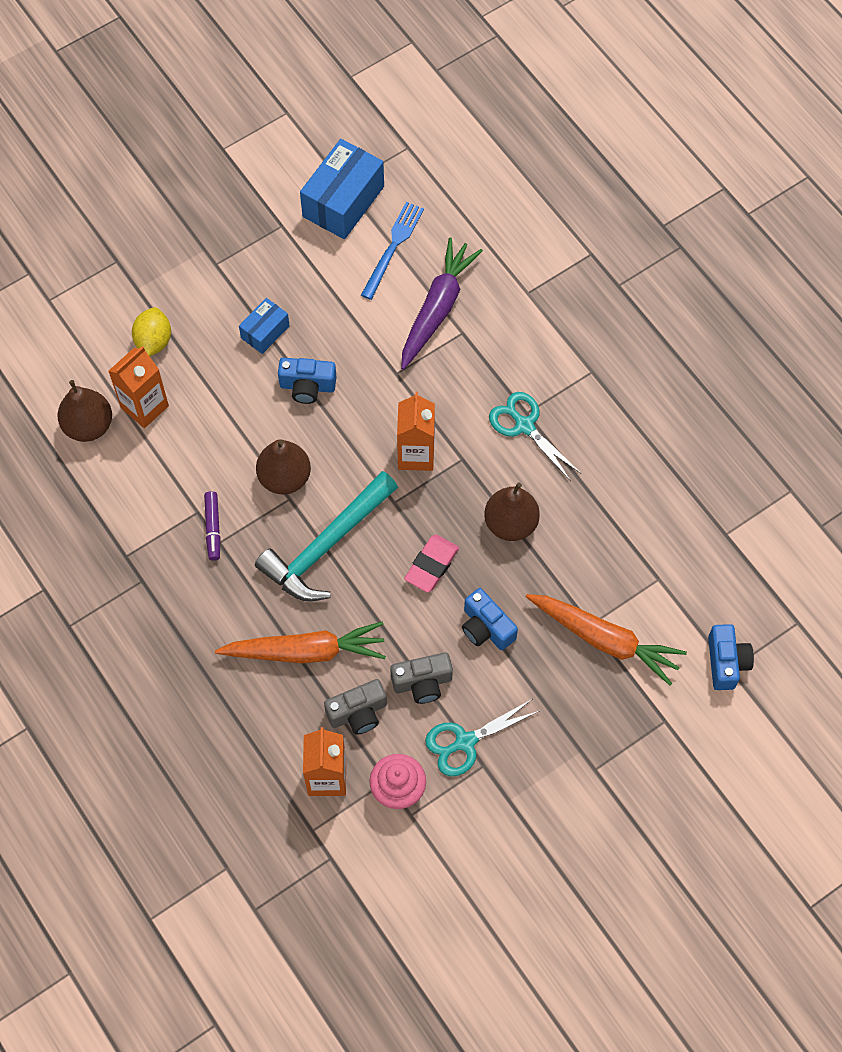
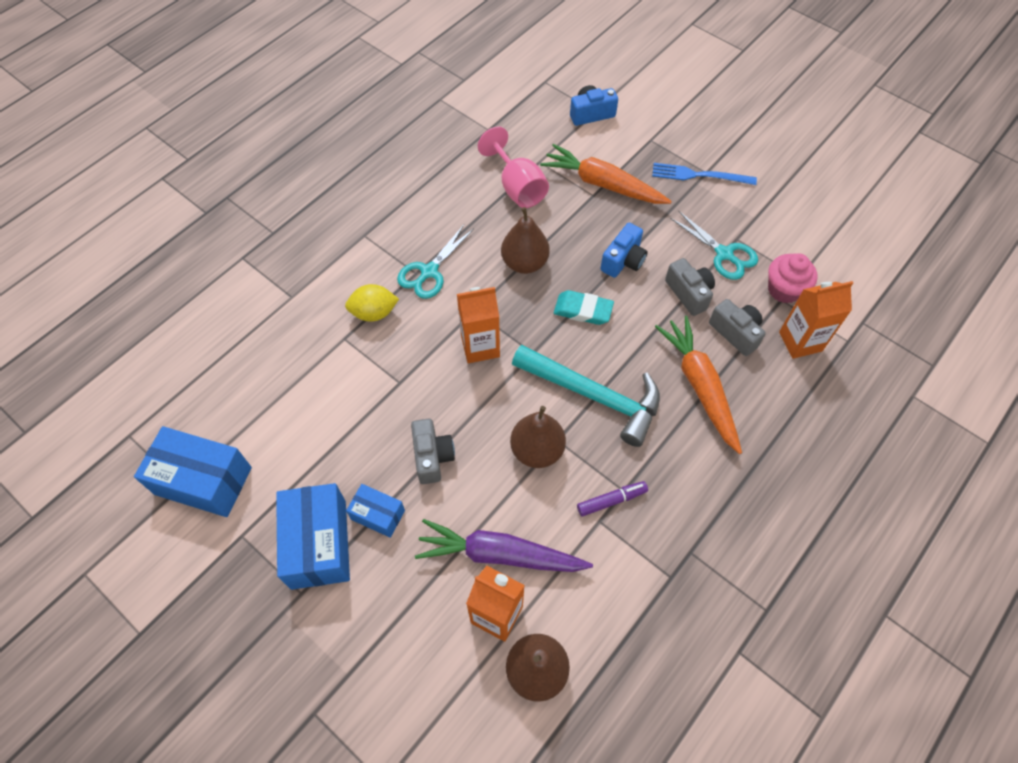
camera: 105 degrees left, 5 degrees down
(153, 341) = (413, 631): yellow lemon -> yellow lemon (374, 313)
(254, 282) = (319, 544): none -> blue box
(307, 386) = (432, 456): blue camera -> grey camera
(393, 247) = (256, 419): blue fork -> blue fork (699, 175)
(431, 565) = (583, 310): pink eraser -> turquoise eraser
(437, 308) = (321, 364): purple carrot -> purple carrot (499, 554)
(605, 640) = (602, 184): orange carrot -> orange carrot turned 75 degrees counterclockwise
(623, 543) = (517, 187): none -> pink goblet

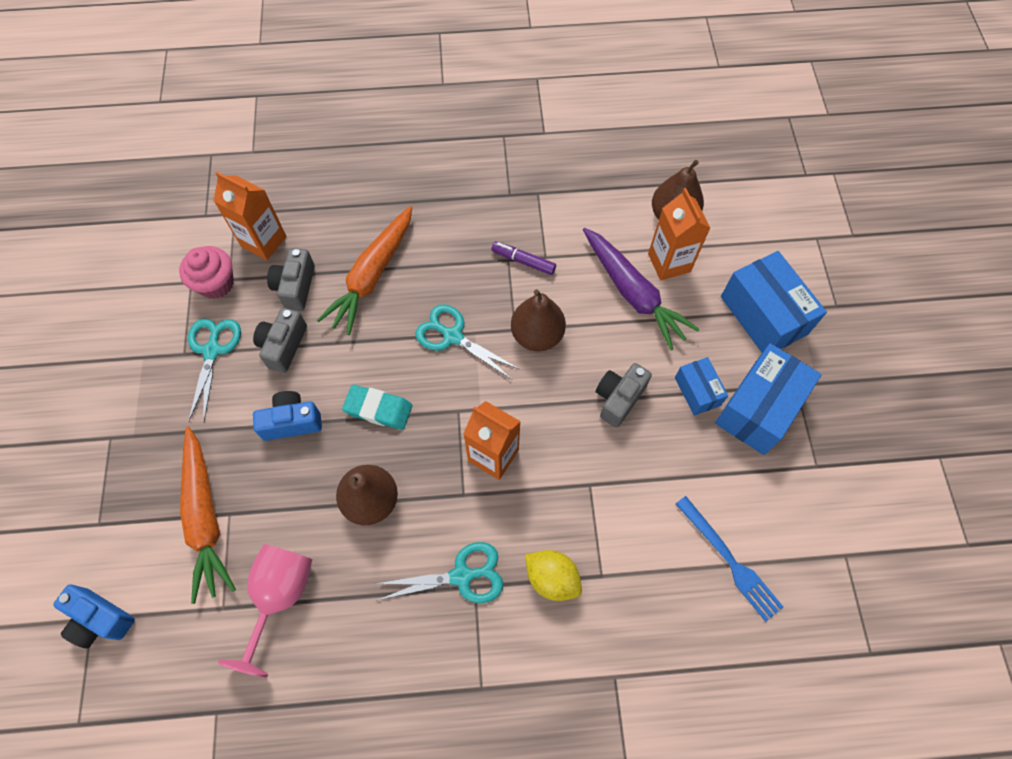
camera: 135 degrees left, 5 degrees up
(203, 481) = (823, 542): blue box -> blue box (763, 315)
(583, 310) = (378, 409): turquoise eraser -> turquoise eraser turned 45 degrees counterclockwise
(593, 396) = (453, 336): turquoise hammer -> turquoise scissors
(699, 175) = (120, 440): blue fork -> blue fork (729, 560)

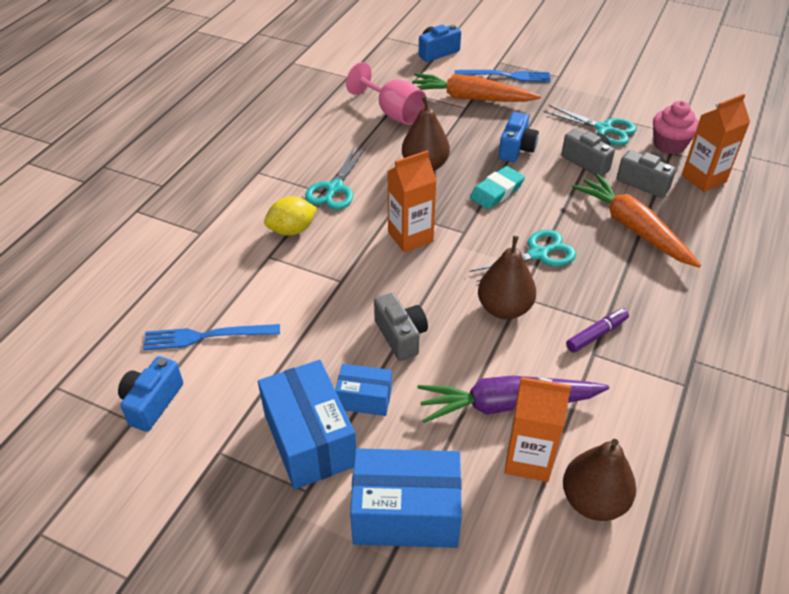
camera: 120 degrees right, 20 degrees down
(133, 499) = (506, 76): none -> blue fork
(820, 553) = (152, 402): none -> blue camera

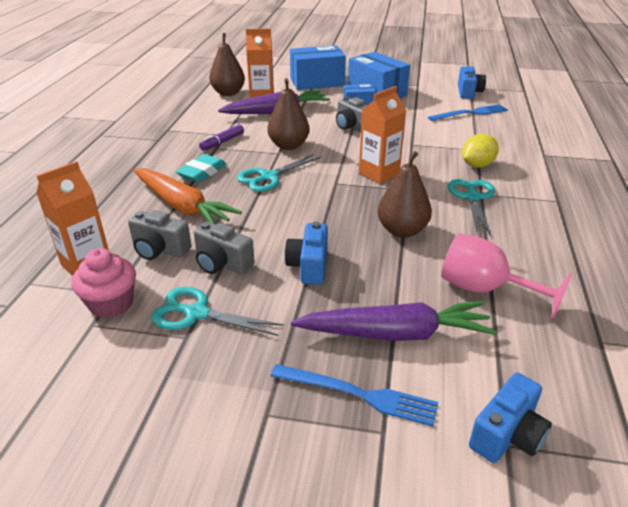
camera: 165 degrees right, 10 degrees down
(470, 98) = (396, 333): orange carrot -> purple carrot
(496, 191) = (318, 218): turquoise eraser -> turquoise eraser (202, 172)
(506, 76) = (358, 394): blue fork -> blue fork turned 150 degrees counterclockwise

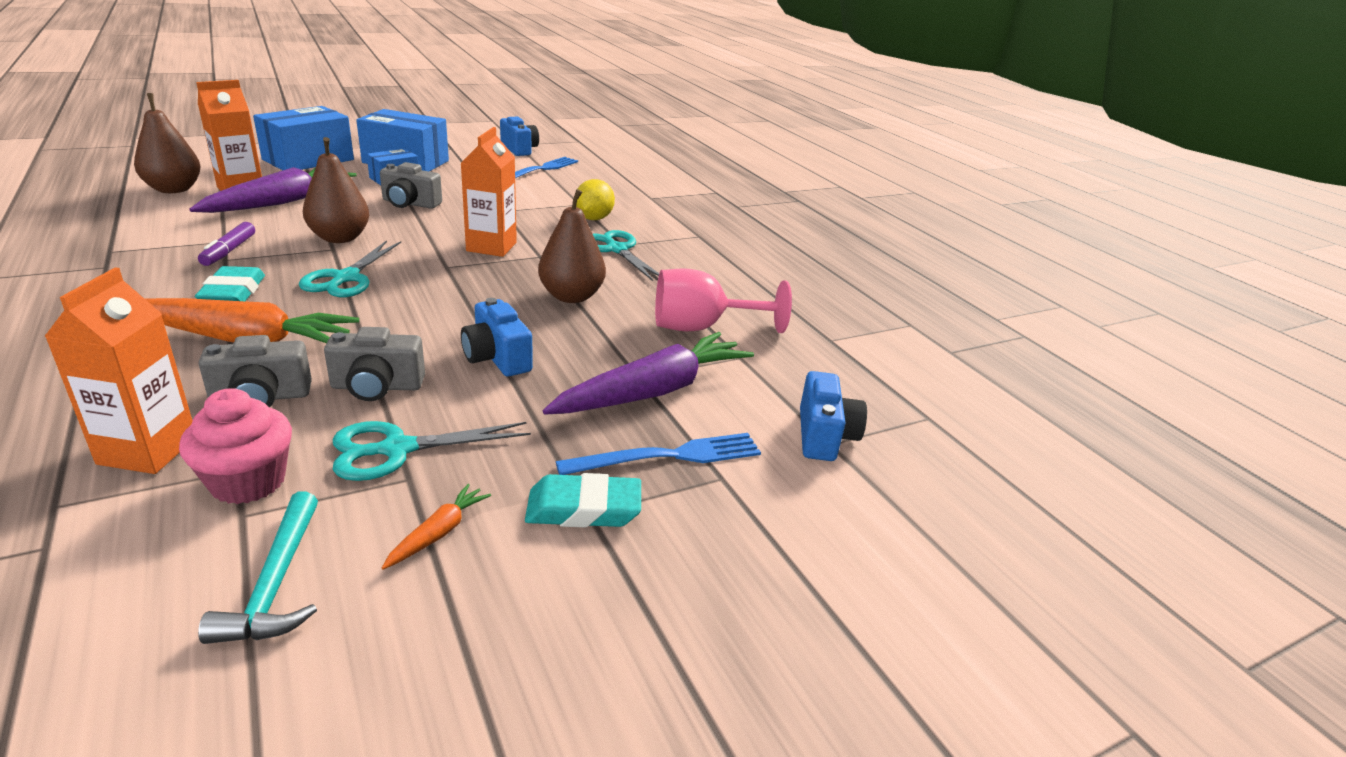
camera: 40 degrees left, 5 degrees down
(72, 376) = (276, 583): none -> turquoise hammer
(170, 384) = (439, 533): none -> orange carrot
(265, 409) = (584, 508): none -> turquoise eraser

